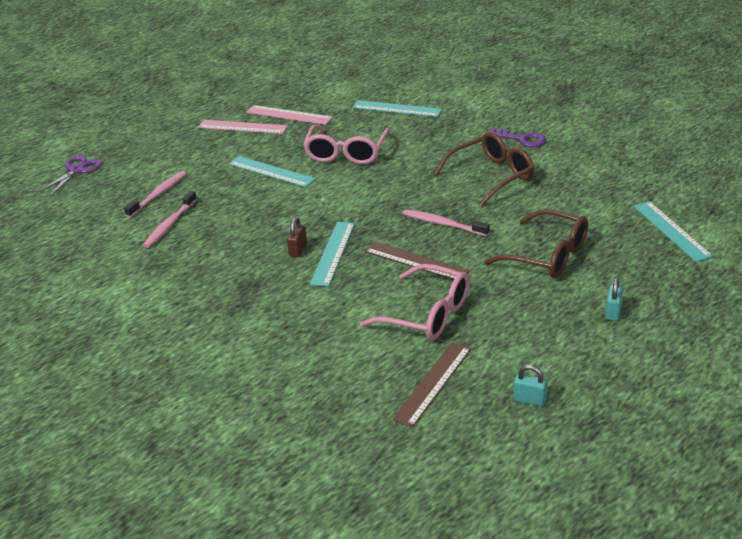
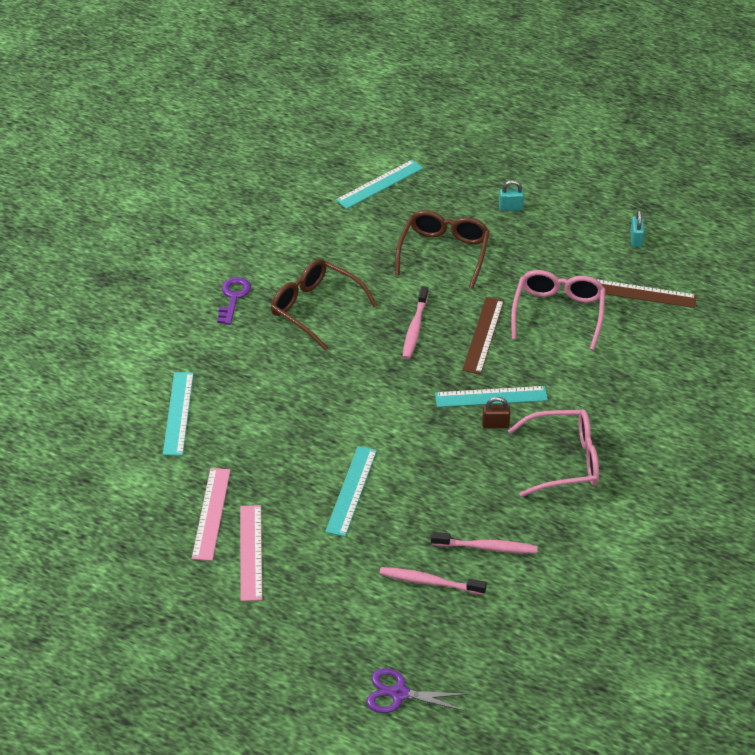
camera: 110 degrees left, 10 degrees up
(346, 153) = (294, 434): pink glasses -> pink glasses (564, 461)

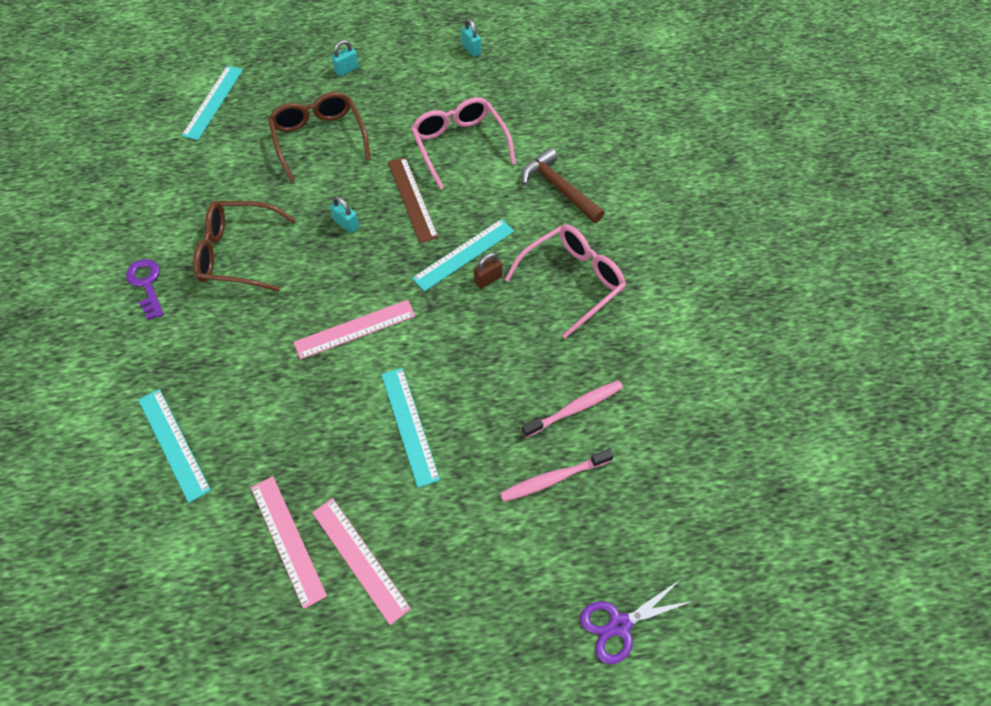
camera: 35 degrees left, 15 degrees up
(362, 406) = (355, 329): none -> pink ruler
(415, 328) = (346, 224): pink toothbrush -> turquoise padlock
(616, 387) = (559, 188): none -> brown hammer
(643, 293) = (514, 93): brown ruler -> none

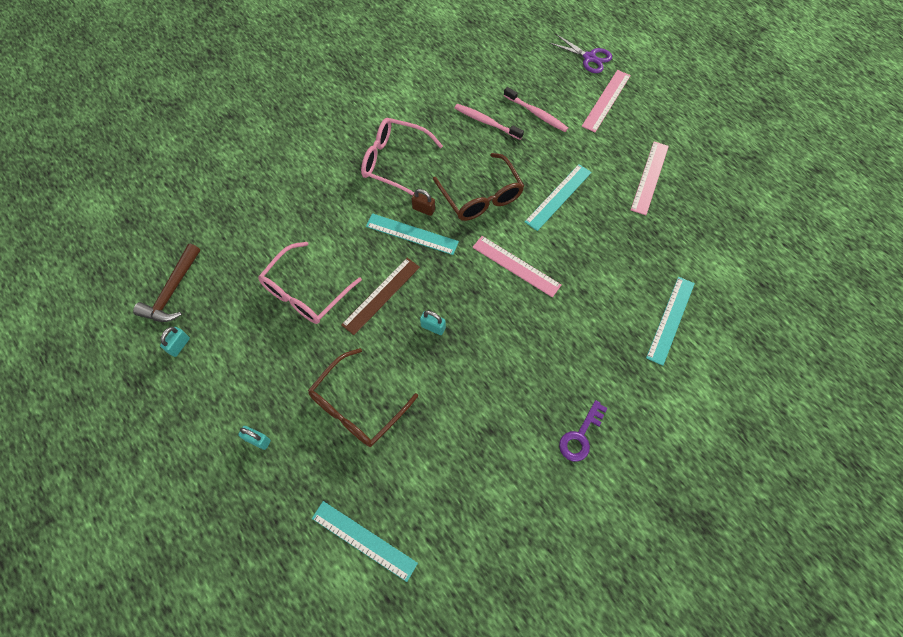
camera: 120 degrees left, 5 degrees up
(213, 102) = (364, 540): turquoise ruler -> turquoise ruler turned 45 degrees clockwise
(237, 253) = (509, 388): brown glasses -> brown glasses (481, 197)
(287, 540) = (669, 218): pink ruler -> pink ruler (606, 100)
(346, 224) = (433, 327): turquoise padlock -> turquoise padlock turned 75 degrees counterclockwise
(559, 188) = (314, 204): brown hammer -> brown hammer (172, 291)

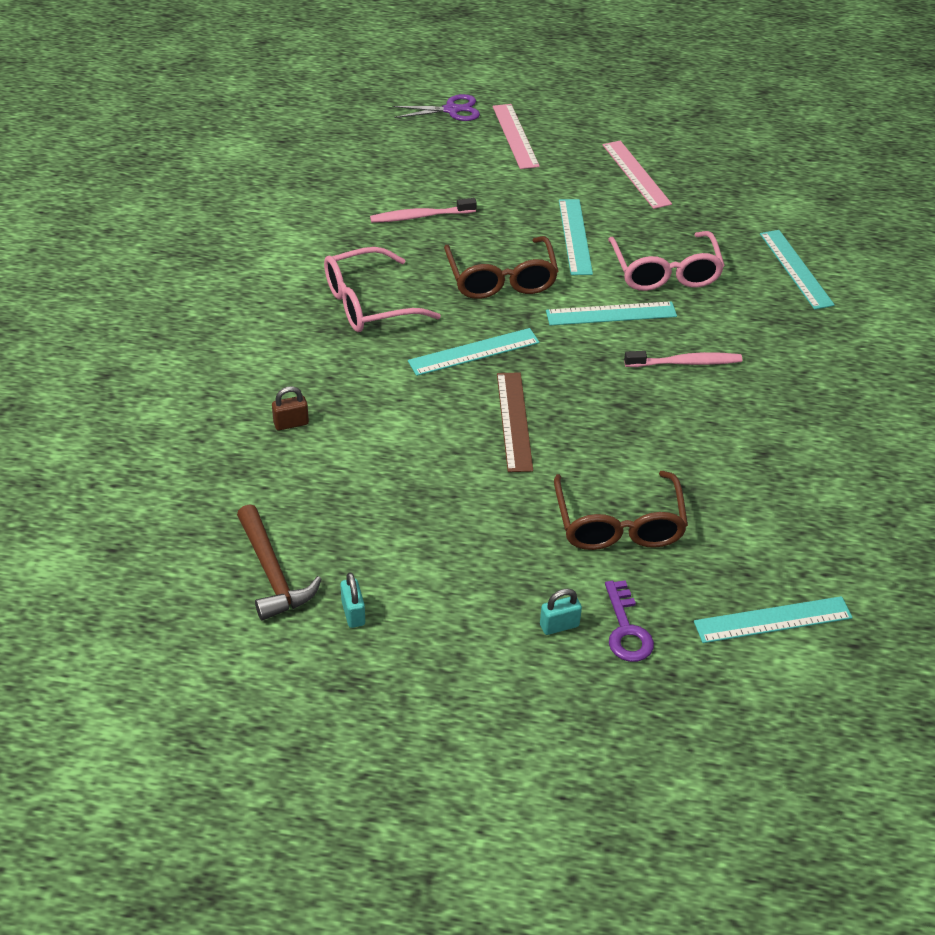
camera: 45 degrees left, 20 degrees down
(305, 292) = (430, 471): pink glasses -> pink glasses (665, 273)
(423, 209) = (457, 324): brown padlock -> brown padlock (291, 423)
(433, 327) = (601, 412): turquoise padlock -> none
(481, 197) = (501, 280): brown glasses -> brown glasses turned 60 degrees clockwise
(516, 266) = (611, 314): pink ruler -> turquoise ruler
(536, 114) = (462, 182): pink toothbrush -> pink toothbrush (685, 363)
(580, 436) = (840, 402): purple key -> purple key (626, 629)

